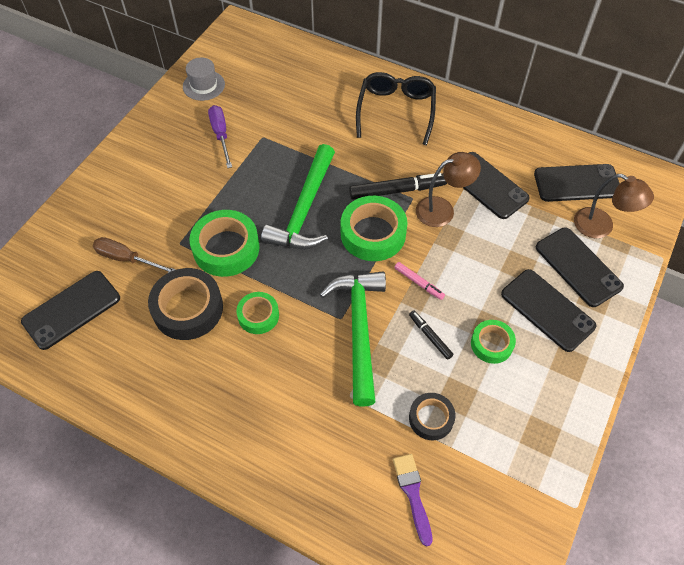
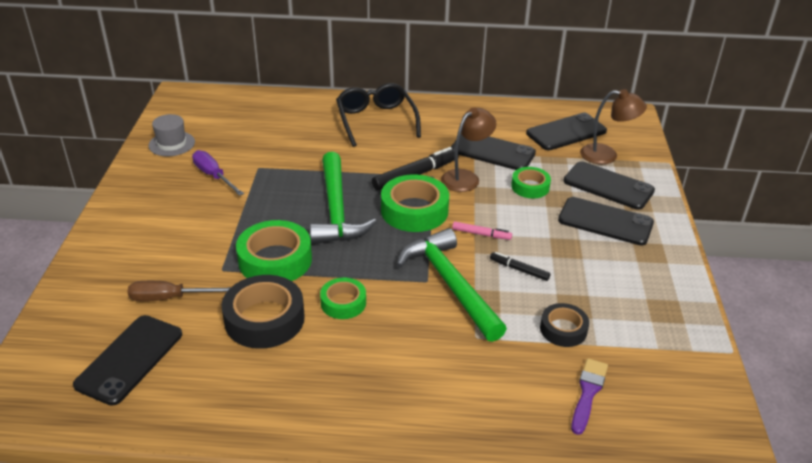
camera: 25 degrees left, 20 degrees down
(412, 494) = (588, 392): purple brush -> purple brush turned 60 degrees clockwise
(491, 344) = (576, 259): green tape -> green tape (530, 187)

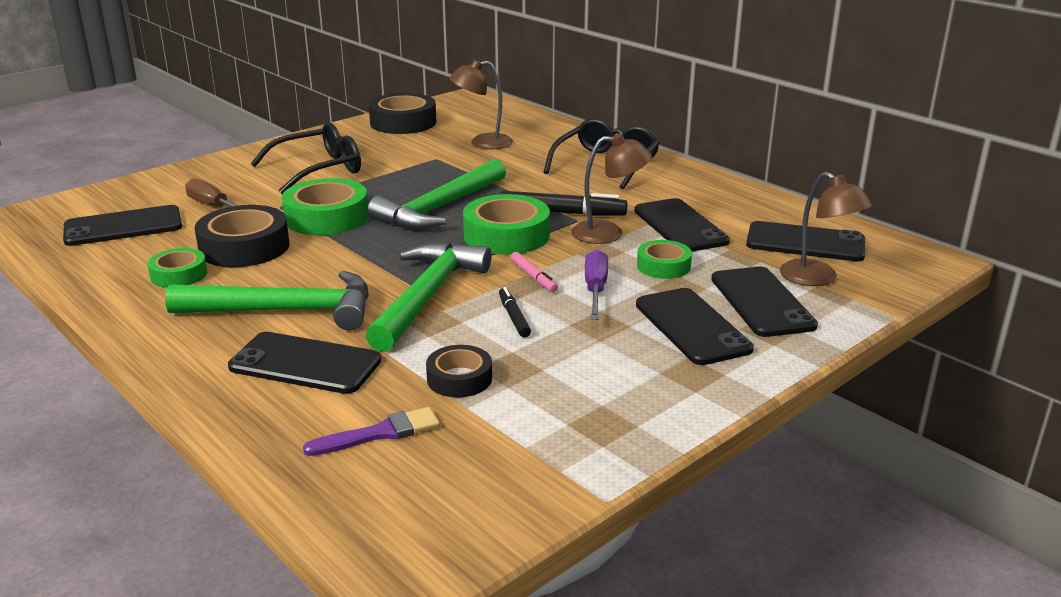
camera: 45 degrees right, 10 degrees down
(172, 144) = (403, 122): grey hat -> black tape
(187, 221) = (318, 170): none -> black glasses
(214, 176) = (392, 151): purple screwdriver -> purple screwdriver (595, 289)
(266, 138) = (482, 143): none -> brown lamp
(343, 303) = (317, 265): green tape -> green tape (179, 274)
(389, 350) = (286, 310): none -> green hammer
(471, 379) = (305, 364): none -> black phone

